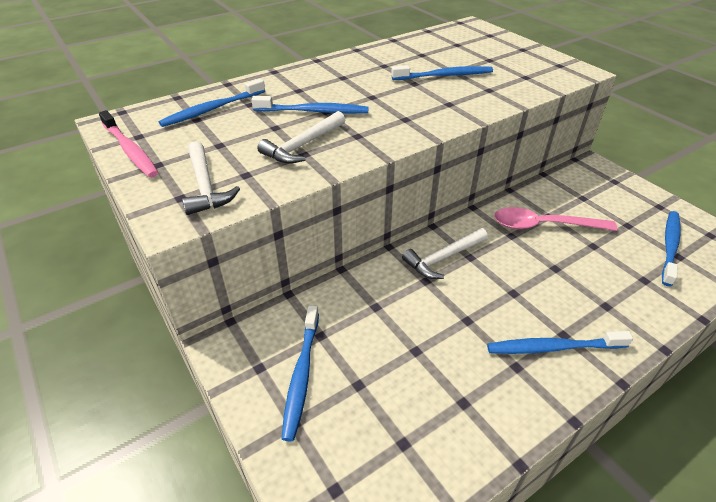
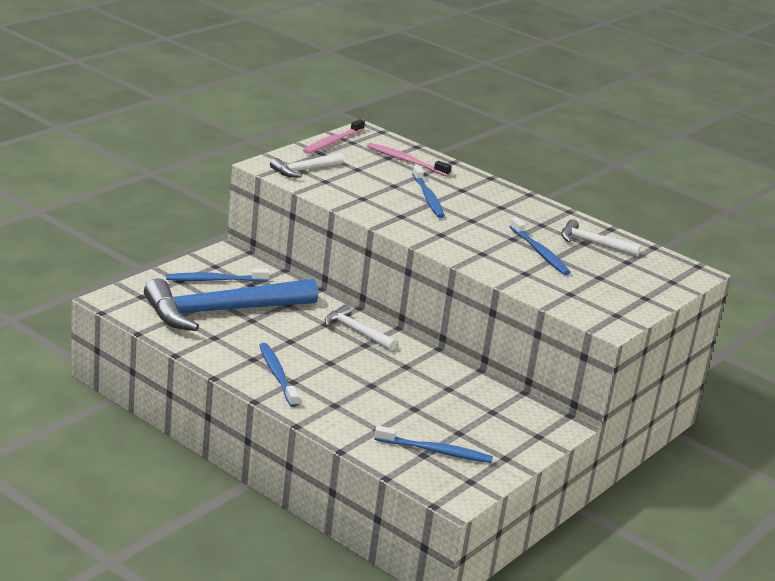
camera: 70 degrees right, 15 degrees down
(212, 109) = (405, 161): blue toothbrush -> pink toothbrush
(303, 145) = (373, 196): white hammer -> white hammer (593, 243)
(393, 382) = (221, 311): none -> blue hammer
(544, 225) = (430, 384): pink spoon -> none

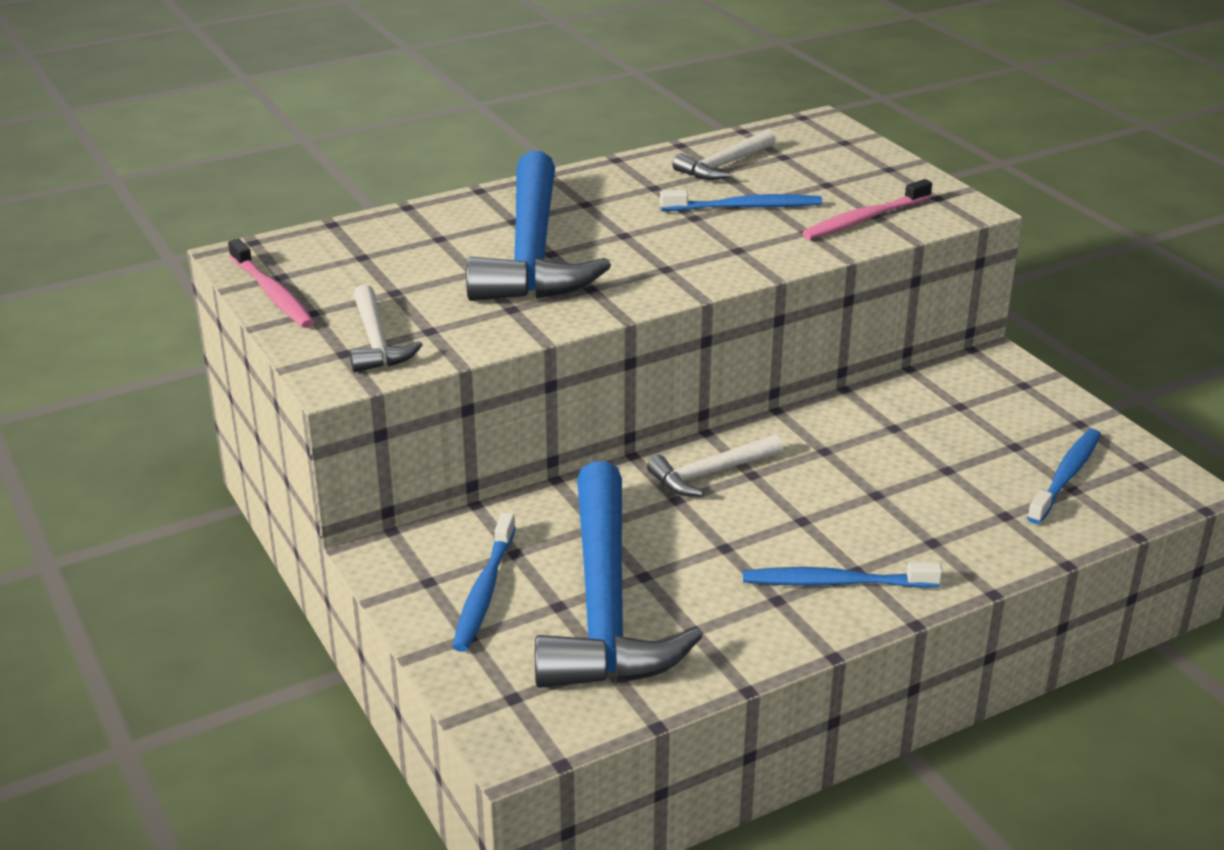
camera: 65 degrees left, 5 degrees up
(405, 161) = (385, 243): pink toothbrush -> pink toothbrush (864, 219)
(428, 197) = (532, 252): blue toothbrush -> blue hammer

